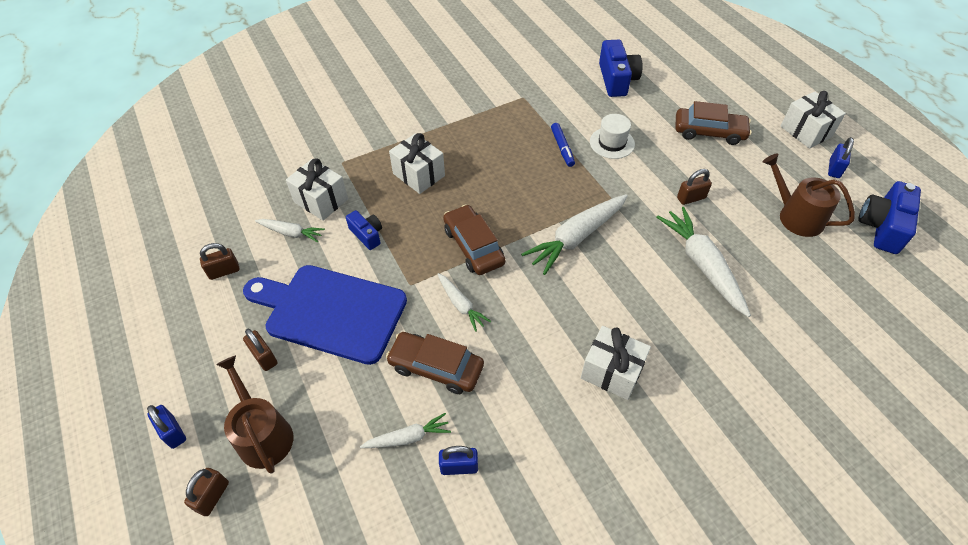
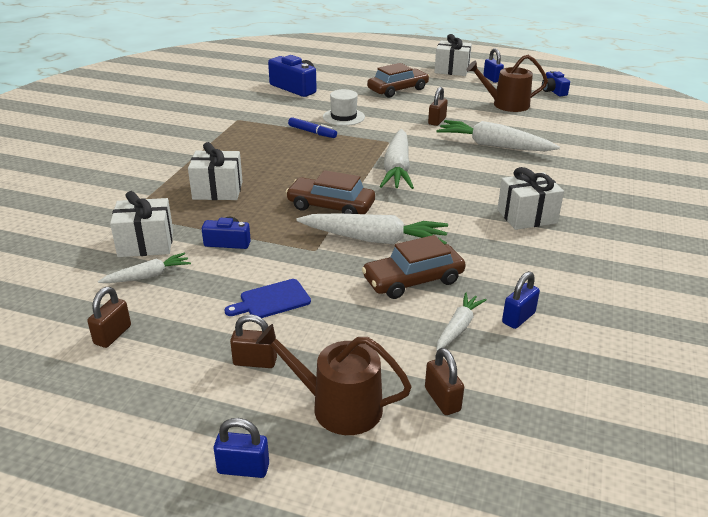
camera: 45 degrees left, 20 degrees down
(213, 496) = (360, 477): brown padlock -> brown padlock (442, 399)
(330, 312) = (272, 300): blue cutting board -> blue cutting board, size x0.43
(461, 305) = (374, 239): white carrot -> white carrot, size x1.83
(882, 227) = (553, 91): blue camera -> blue camera, size x0.58

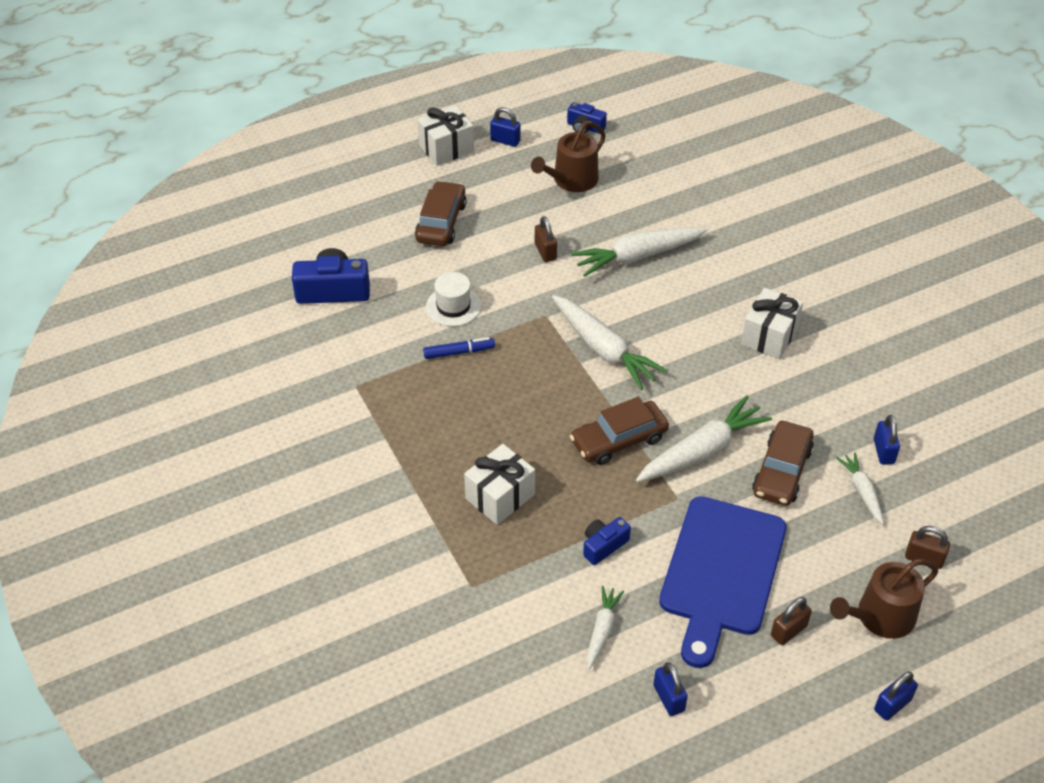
camera: 45 degrees left, 15 degrees up
(112, 335) = (668, 698): brown padlock -> blue padlock
(146, 244) = (544, 602): white gift -> none
(272, 300) = (721, 572): blue cutting board -> blue cutting board, size x2.33

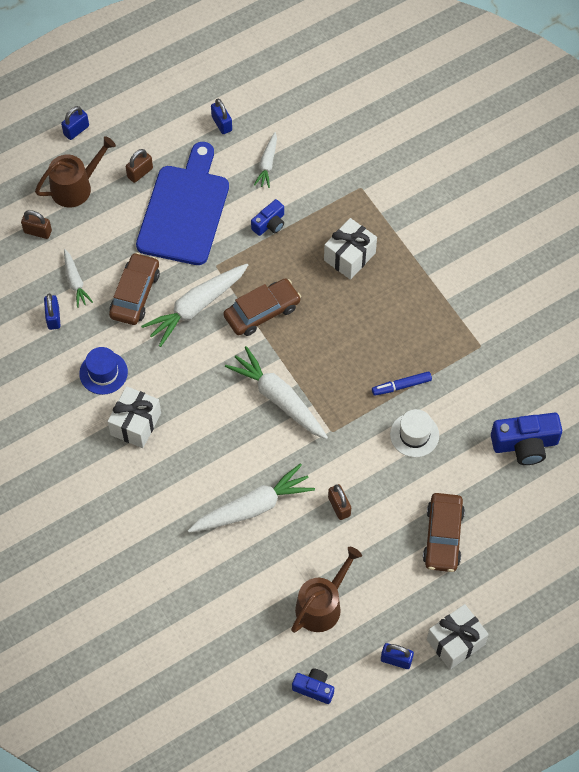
camera: 175 degrees right, 15 degrees up
(812, 388) = (103, 373): none -> blue hat

